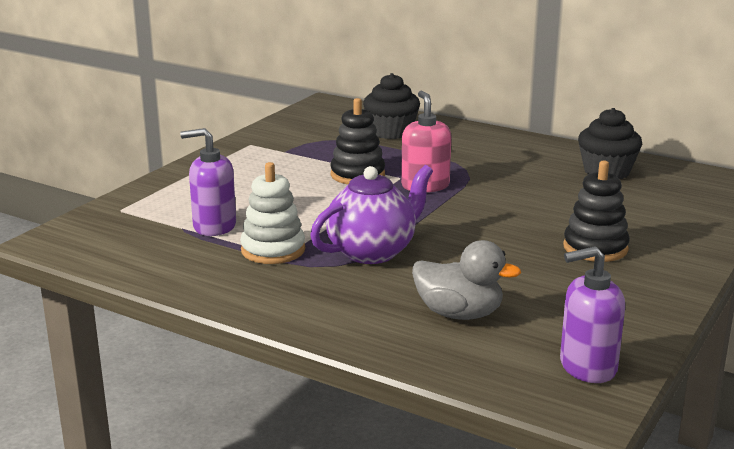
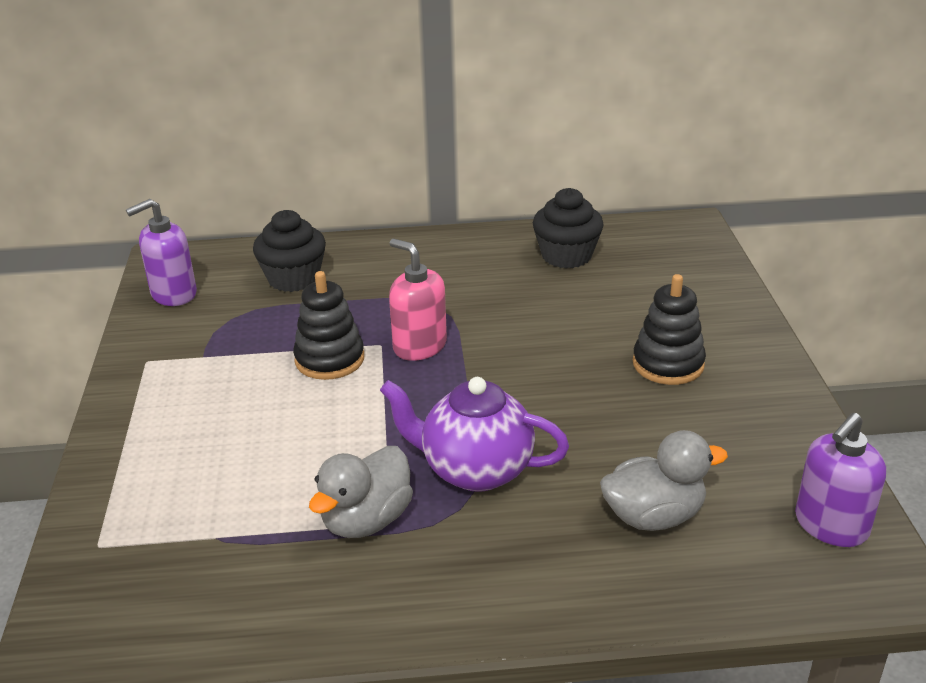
camera: 35 degrees left, 10 degrees up
(214, 226) = (254, 516): purple soap dispenser -> purple soap dispenser (173, 294)
(273, 250) = (366, 520): white stacking toy -> grey duck
(372, 252) = (475, 470): purple teapot -> purple teapot turned 90 degrees counterclockwise

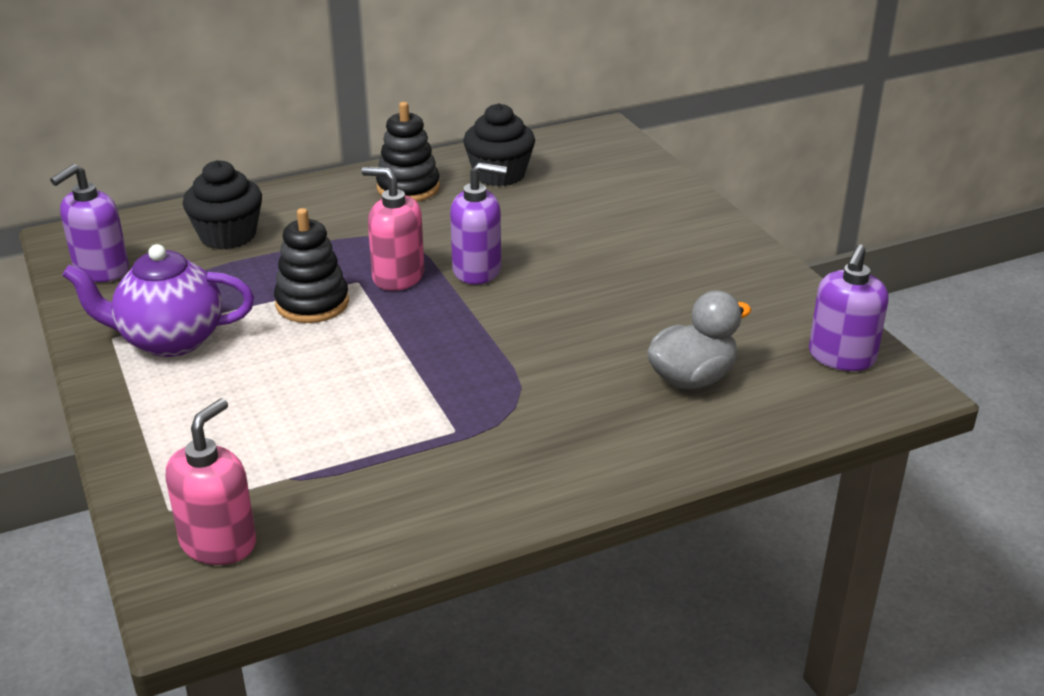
camera: 20 degrees left, 0 degrees up
(119, 591) = (218, 543): none -> pink soap dispenser
(366, 520) = (432, 433): grey duck -> none
(475, 470) = (512, 372): purple teapot -> purple teapot (170, 340)
(496, 353) = (477, 270): none -> purple soap dispenser
(668, 364) = (643, 254): black stacking toy -> black stacking toy (408, 188)

